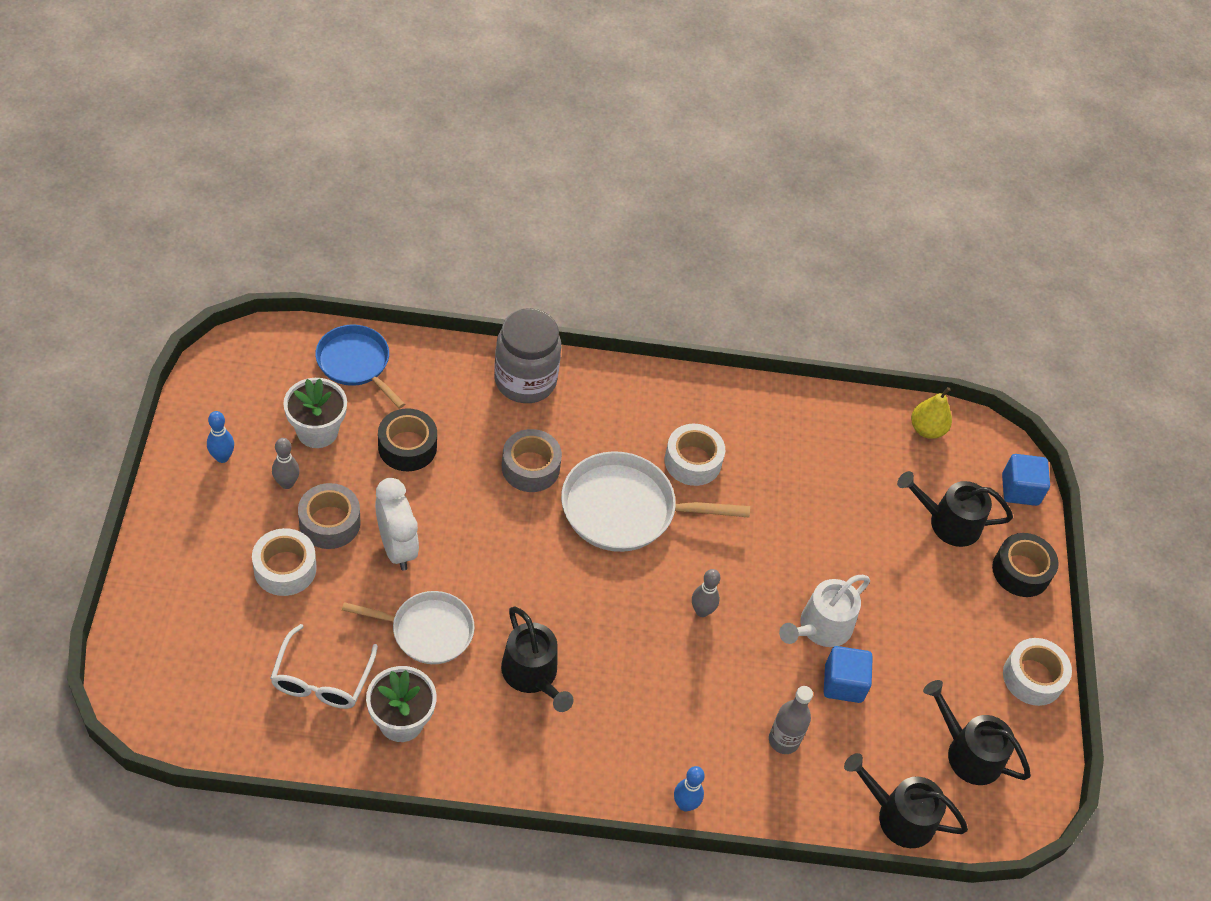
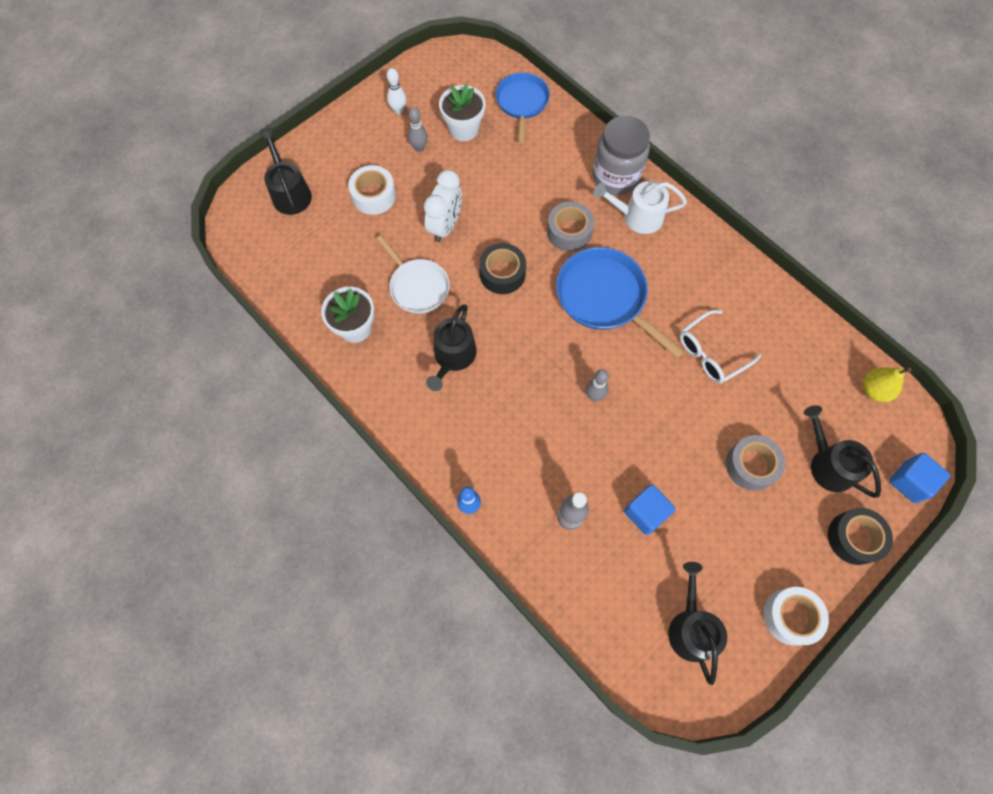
camera: 50 degrees right, 15 degrees up
(222, 457) = (398, 110): blue bowling pin -> white bowling pin
(322, 679) = (335, 272): white glasses -> white glasses (711, 353)
(329, 523) = (421, 186): grey tape -> grey tape (751, 465)
(407, 447) = (506, 171): black tape -> black tape (502, 273)
(624, 509) = (604, 297): white pan -> blue pan
(692, 461) = (678, 298): white tape -> none
(821, 627) = (665, 465): white watering can -> white watering can (637, 216)
(899, 816) = (601, 628): black watering can -> black watering can (290, 193)

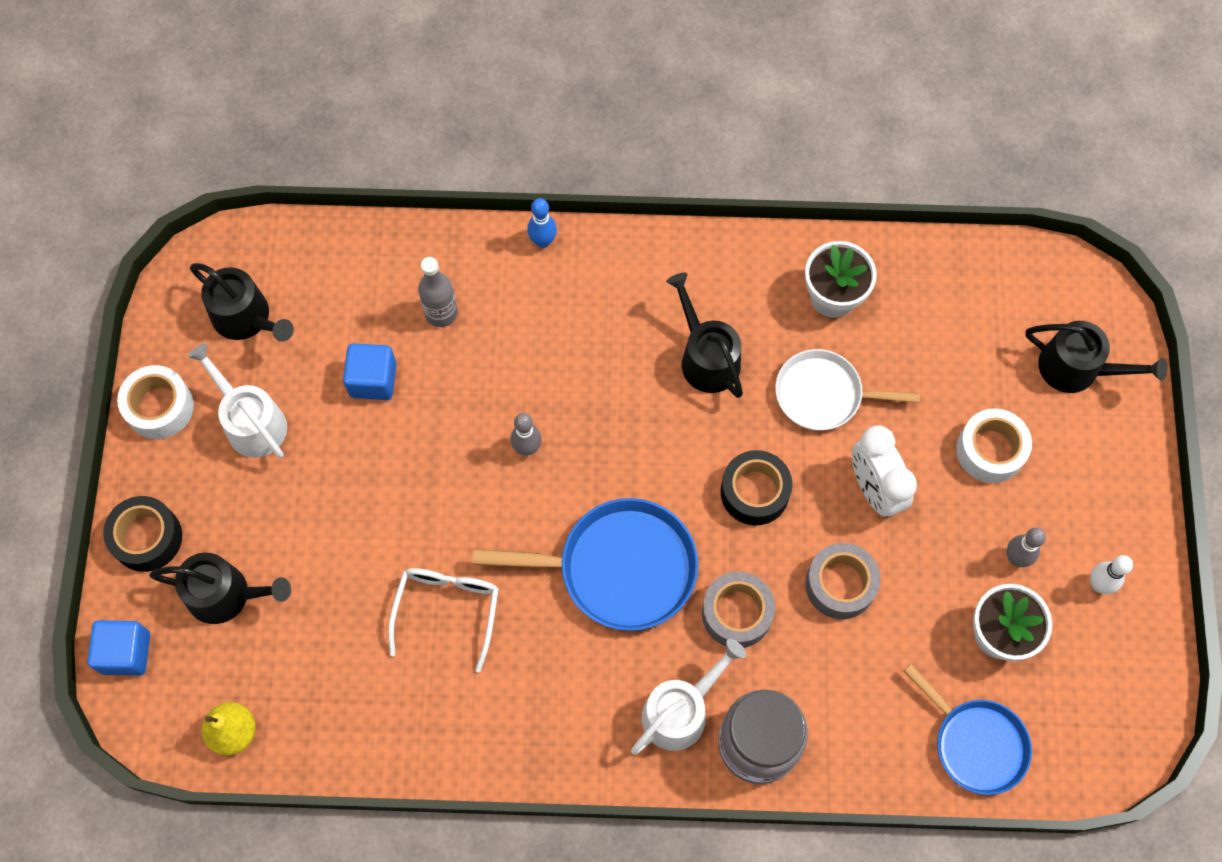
camera: 135 degrees right, 0 degrees up
(739, 553) = (251, 422): none -> white watering can
(751, 465) = (306, 520): grey tape -> grey tape (840, 584)

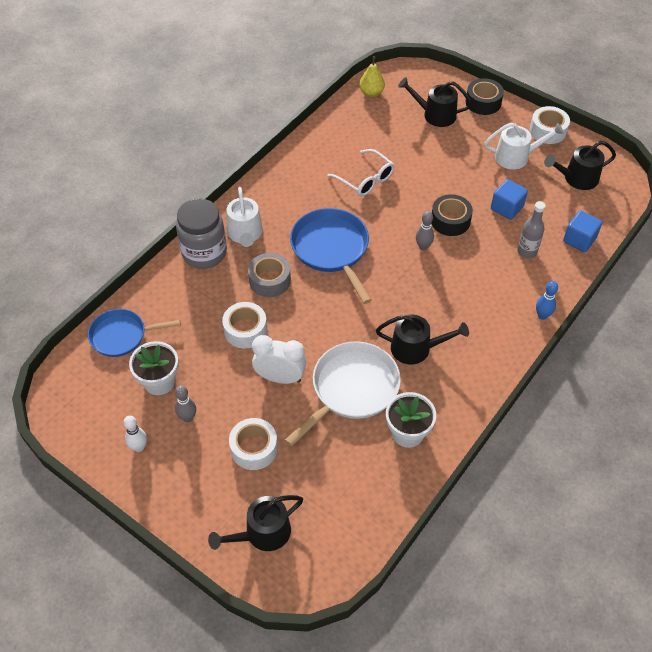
camera: 125 degrees right, 15 degrees down
(126, 653) = (434, 77): blue cube -> blue cube (579, 240)
(226, 594) = (435, 115): black watering can -> black watering can turned 60 degrees clockwise
(620, 568) = (331, 249): blue pan -> blue pan turned 120 degrees clockwise
(754, 492) = (323, 324): black tape -> black tape (450, 221)
(823, 394) = (352, 389): white pan -> white pan, size x1.50
(840, 584) = (245, 330): grey tape -> white tape

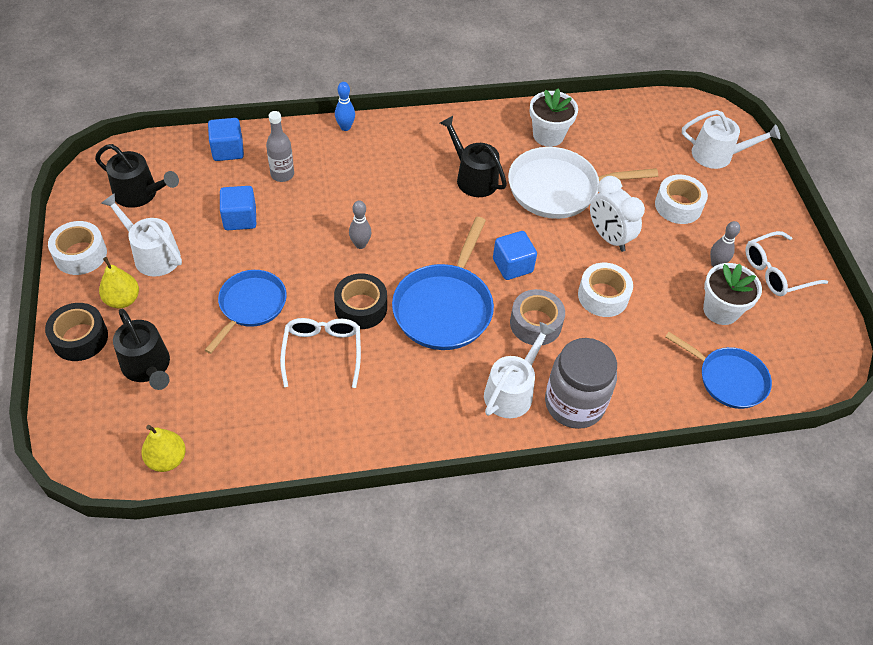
camera: 140 degrees left, 0 degrees up
(139, 447) = (776, 271): white bowling pin -> white glasses
(263, 533) = (717, 155): black watering can -> white watering can
(321, 306) = (512, 265): none -> blue cube
(431, 172) = (251, 305): none -> blue pan
(450, 221) = (304, 247): black tape -> black tape (361, 307)
(493, 129) = (123, 300): none -> yellow pear

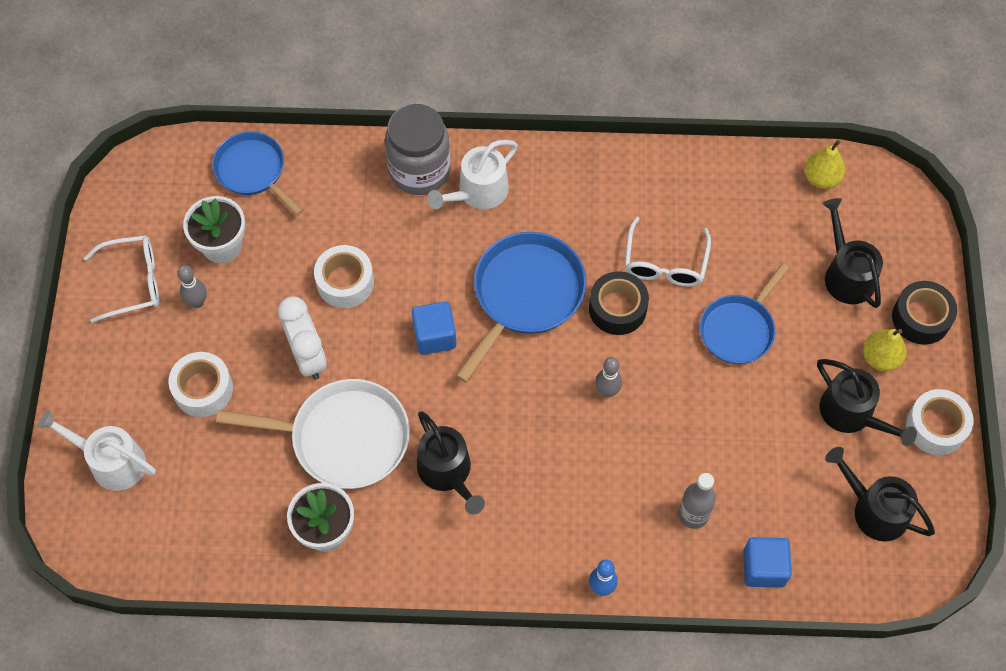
camera: 165 degrees left, 10 degrees up
(152, 255) = (851, 414): white watering can -> black watering can
(240, 218) = (749, 451): blue cube -> none
(535, 323) = (431, 261): grey tape -> none

